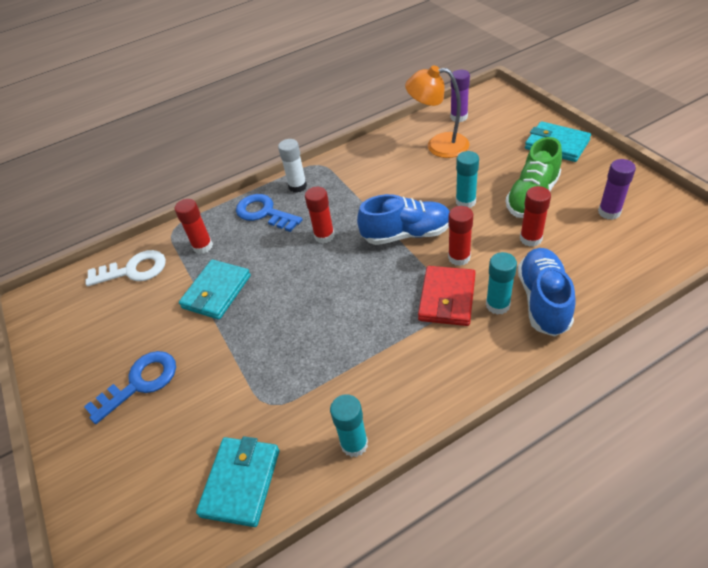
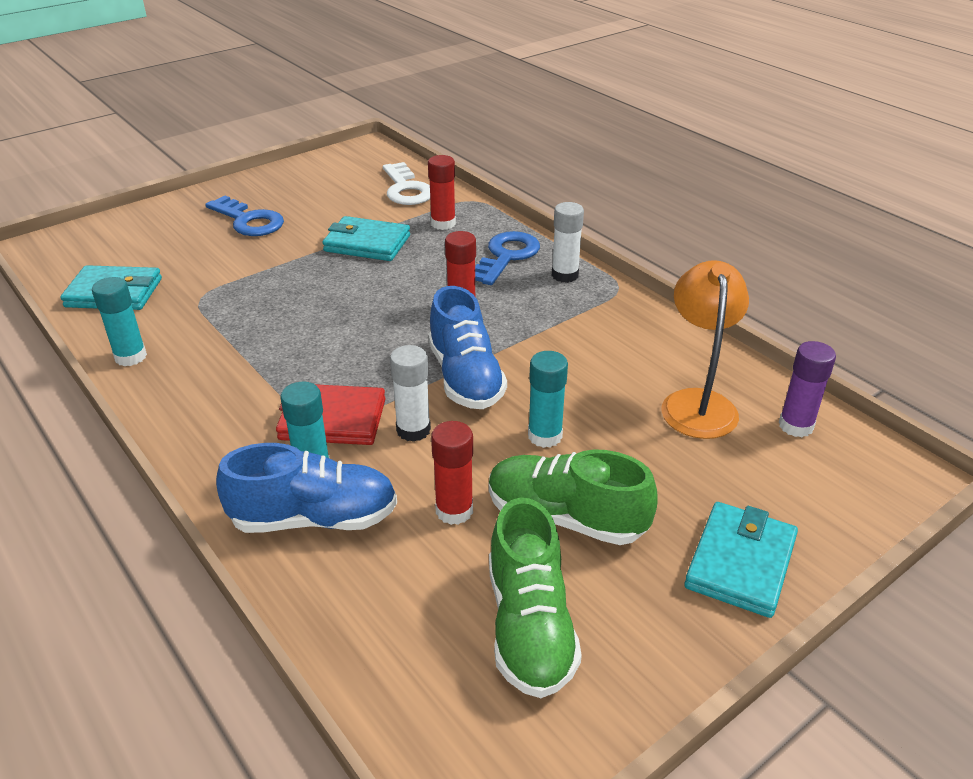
camera: 75 degrees right, 10 degrees down
(459, 257) = (413, 430): red glue stick -> white glue stick
(609, 212) = (529, 626): purple glue stick -> green shoe

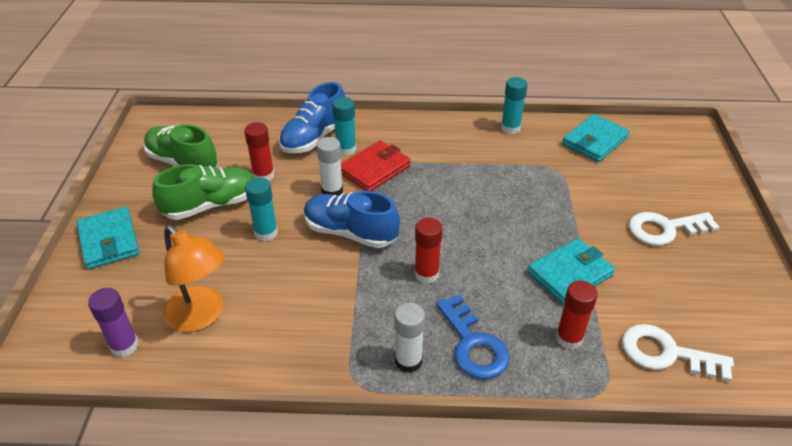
camera: 130 degrees right, 5 degrees up
(249, 221) = (665, 229): blue key -> white key

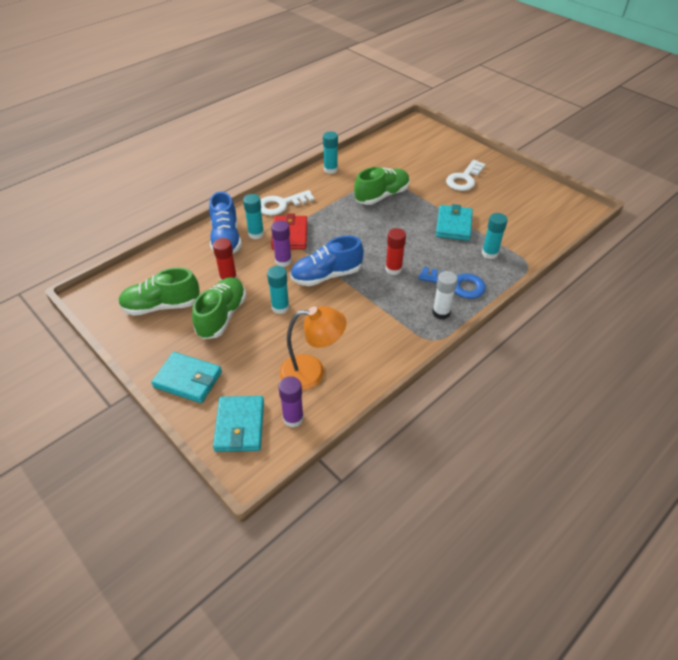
camera: 45 degrees left, 5 degrees up
(332, 191) = (283, 261): white glue stick -> purple glue stick
(528, 188) = (382, 196): none -> green shoe
(569, 338) = (489, 253): red glue stick -> turquoise glue stick
(594, 141) = (380, 153): turquoise wallet -> turquoise wallet (239, 426)
(666, 354) = (530, 233): white key -> white key (281, 205)

